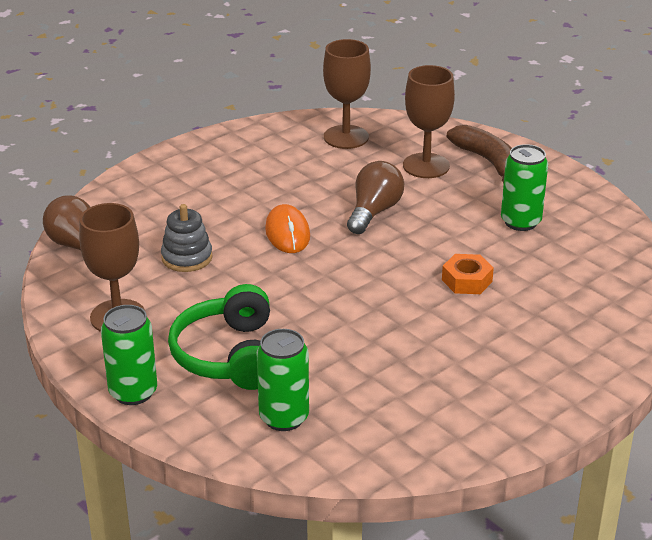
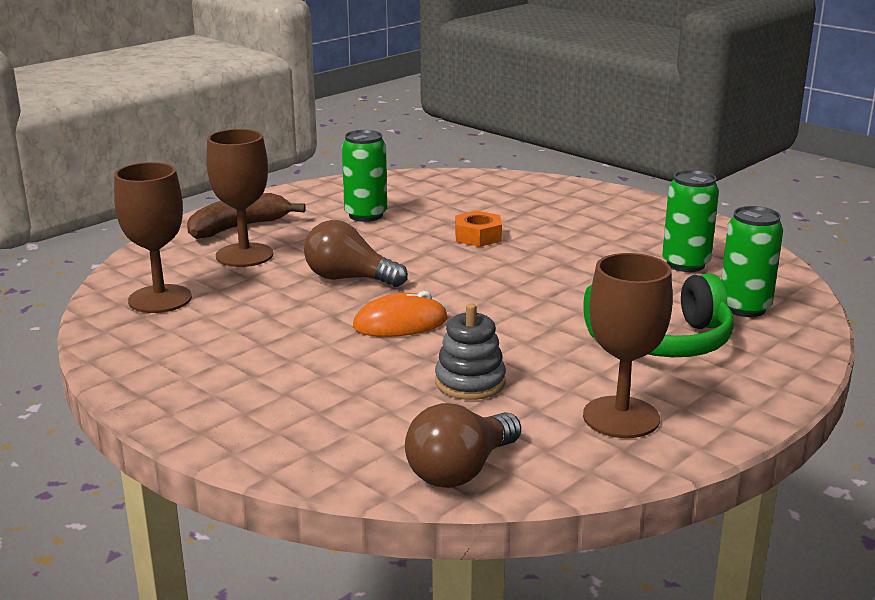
camera: 95 degrees left, 10 degrees down
(133, 392) = (761, 390): green can -> green can (685, 264)

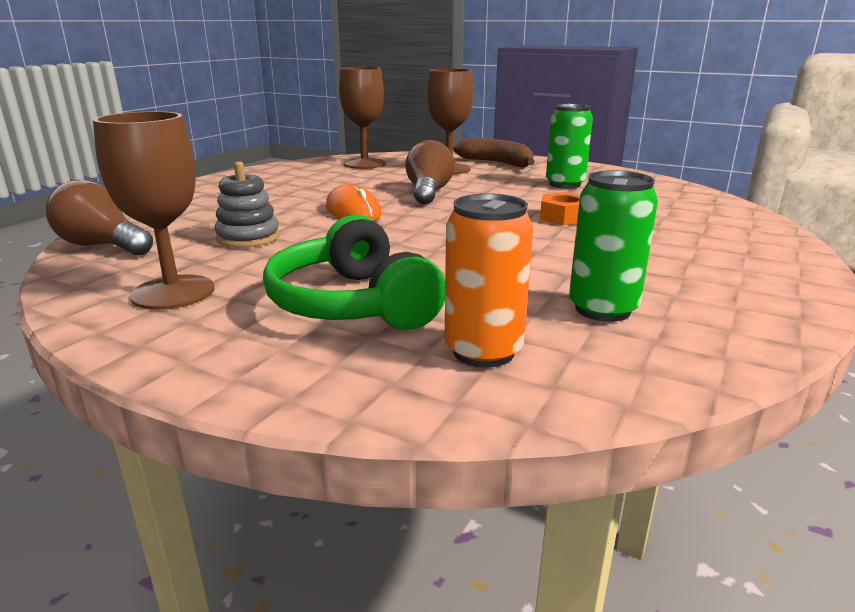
camera: 75 degrees right, 0 degrees up
(744, 308) = (483, 351): green can -> orange can

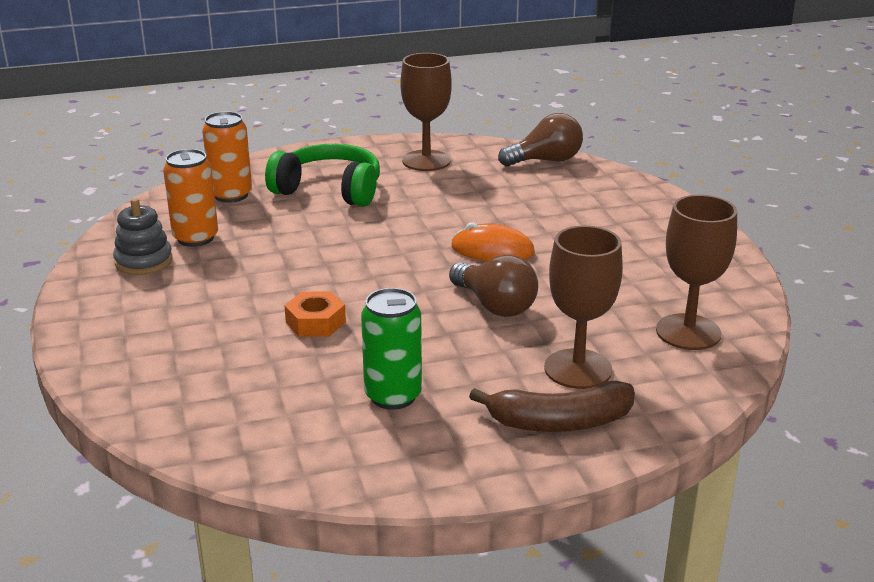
camera: 135 degrees right, 5 degrees up
(248, 238) = (489, 198): grey stacking toy -> grey stacking toy (144, 261)
(602, 309) = (195, 238): green can -> orange can

